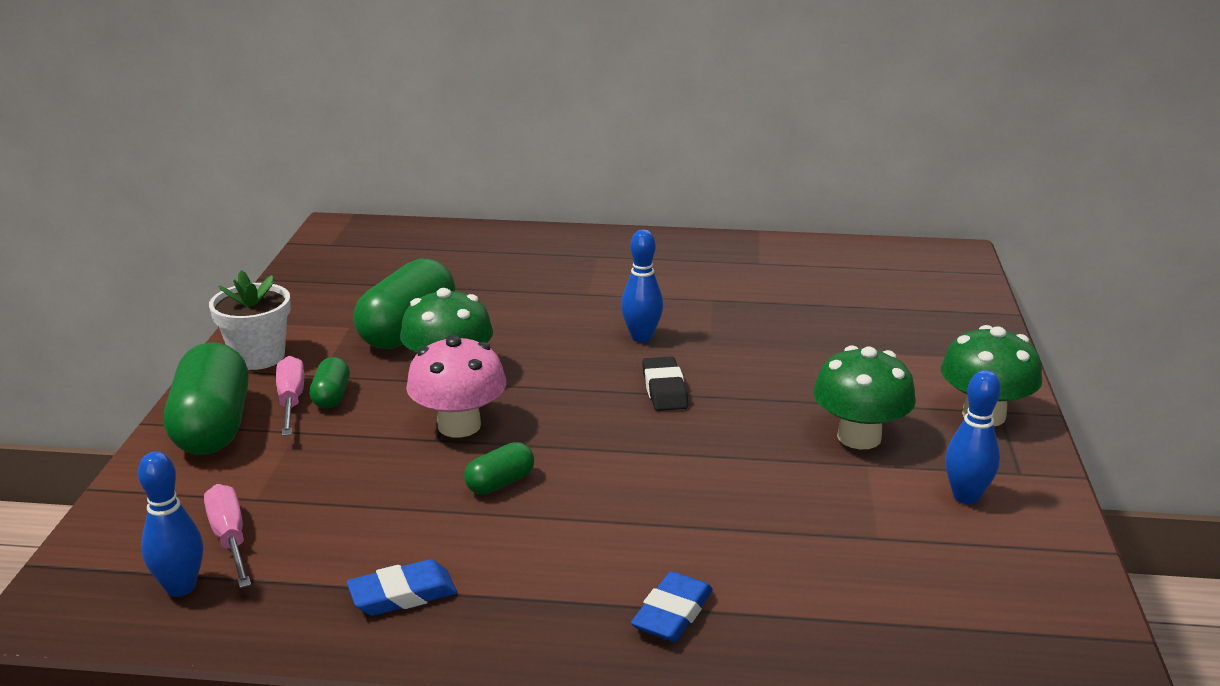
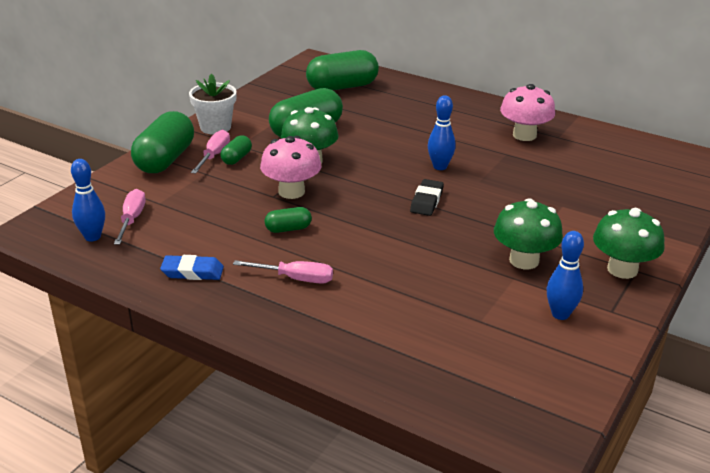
camera: 25 degrees right, 5 degrees up
(410, 256) = (342, 87): none -> green capsule
(574, 556) = (295, 279): none -> pink screwdriver
(672, 613) = (323, 324): blue eraser -> none
(715, 270) = (524, 135): none -> pink mushroom

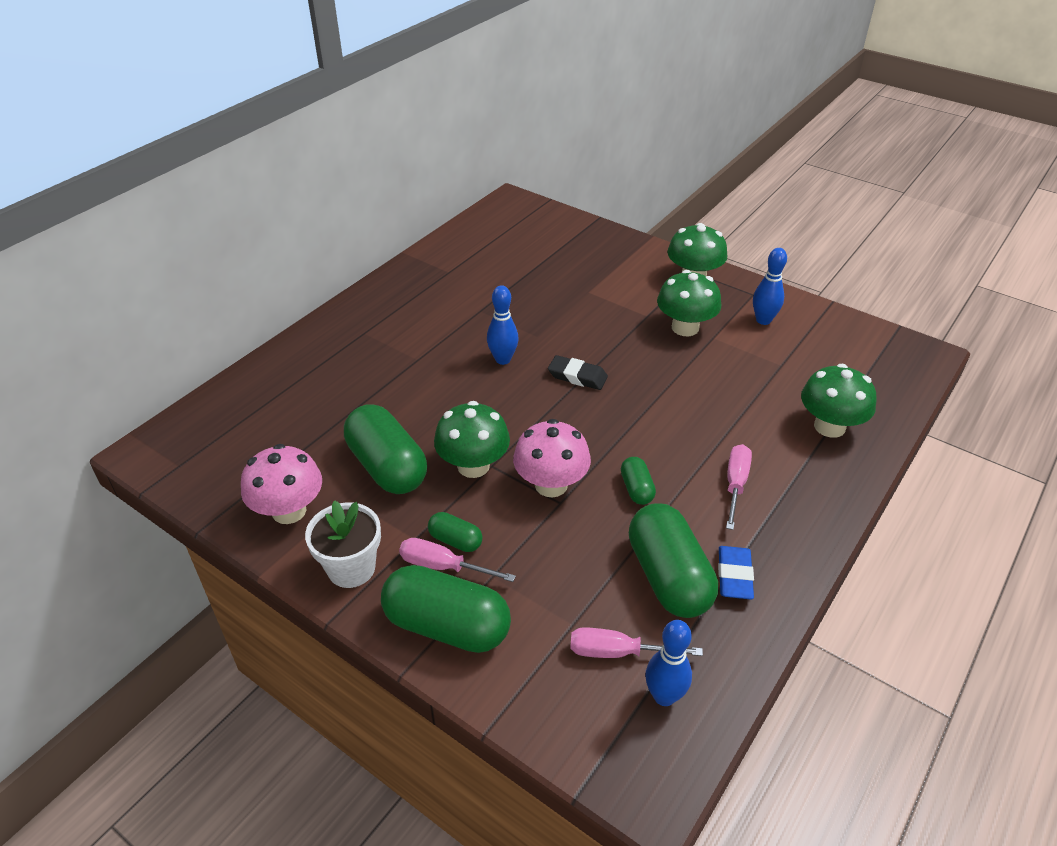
camera: 85 degrees left, 10 degrees up
(342, 87) = (259, 426): green capsule -> green capsule (668, 577)
(383, 344) = (829, 426): none -> green mushroom
(524, 135) = (440, 292): pink mushroom -> pink mushroom (289, 511)

